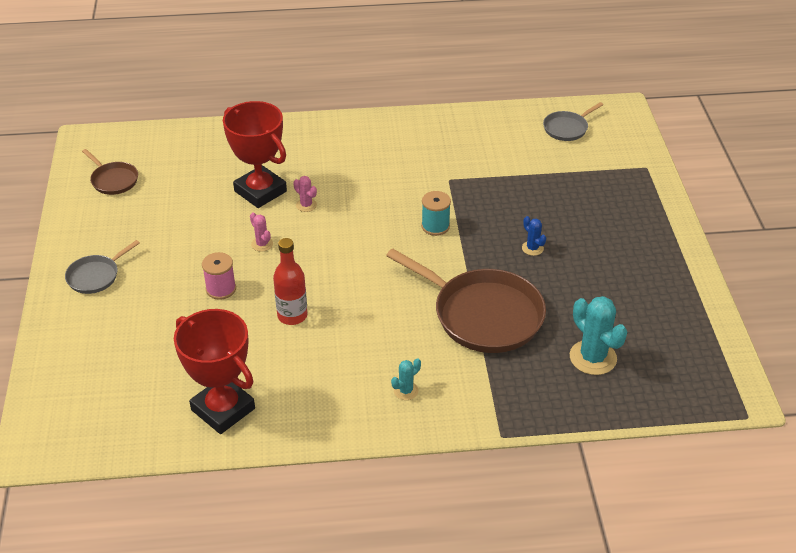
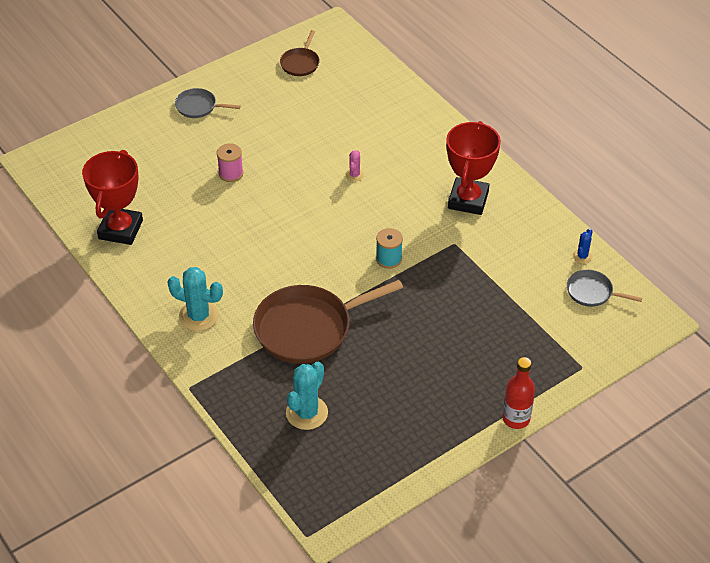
camera: 60 degrees right, 5 degrees up
(260, 191) = (350, 143): red trophy -> red trophy (468, 200)
(262, 244) = (292, 172): pink cactus -> none
(292, 316) = (231, 222): red bottle -> red bottle (516, 418)
(406, 391) = (198, 316): turquoise cactus -> turquoise cactus, size x1.96
(483, 315) = (307, 328): brown pan -> brown pan turned 60 degrees clockwise
(532, 248) = (408, 329): blue cactus -> blue cactus (582, 256)

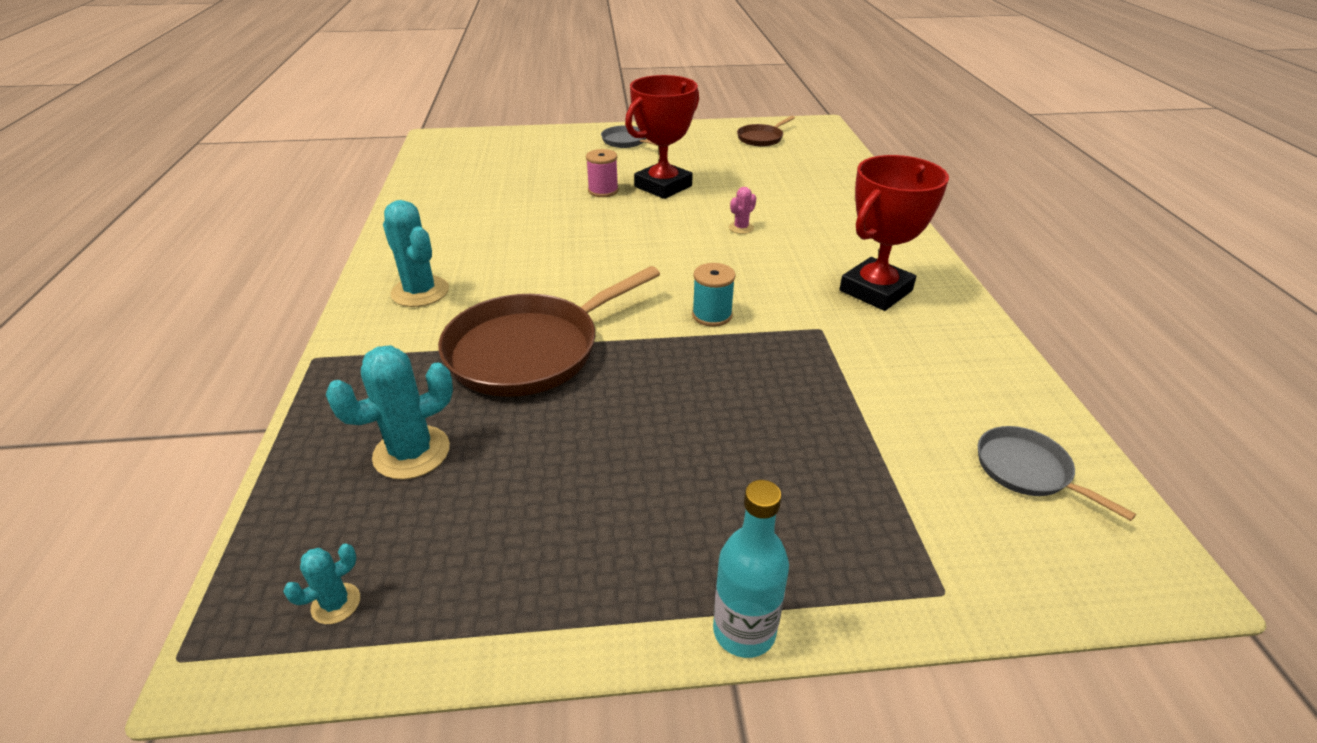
camera: 30 degrees right, 10 degrees down
(120, 229) = (442, 199): red trophy -> red trophy (663, 186)
(307, 328) = (530, 350): brown pan -> brown pan turned 45 degrees counterclockwise
(347, 488) = (336, 603): none -> turquoise cactus
(516, 418) = (744, 631): red bottle -> turquoise bottle
(582, 256) = (1031, 412): blue cactus -> none

